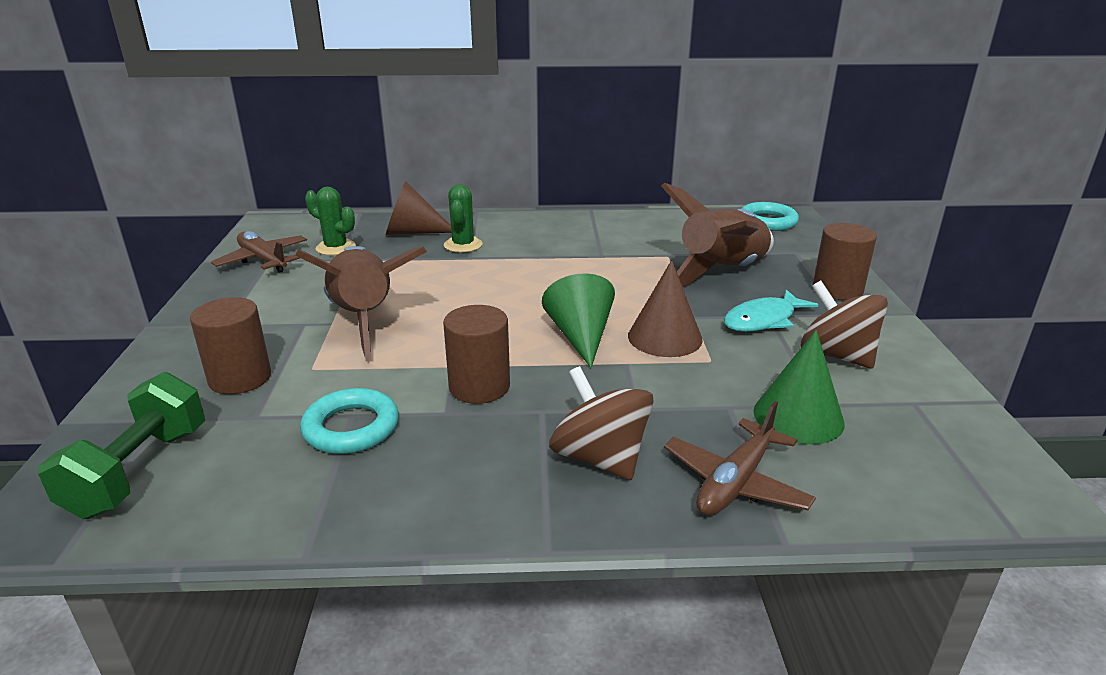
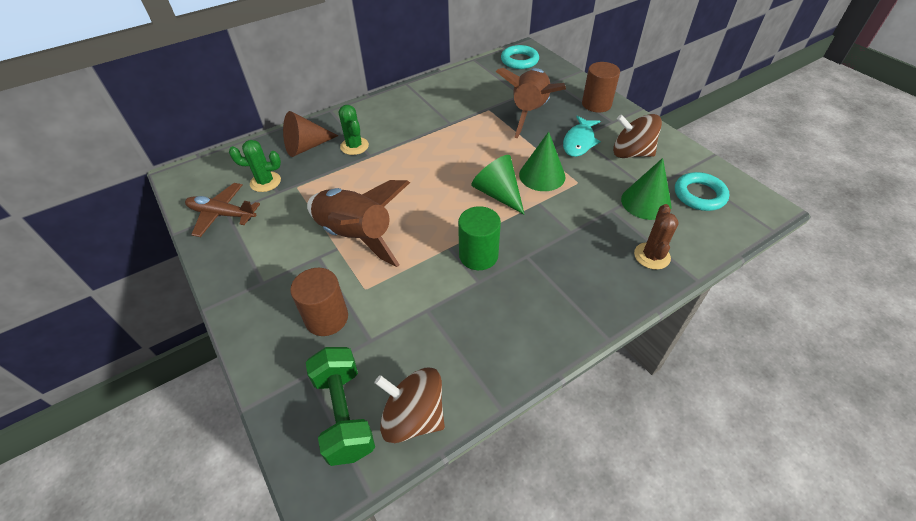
camera: 30 degrees left, 20 degrees up
(351, 428) = (437, 318): turquoise ring -> turquoise ring (699, 195)
(479, 387) = (478, 255): brown cylinder -> green cylinder
(600, 458) = (582, 272): brown spinning top -> brown spinning top (413, 417)
(664, 337) = (542, 175): brown cone -> green cone
(735, 482) = (652, 256): brown plane -> brown cactus

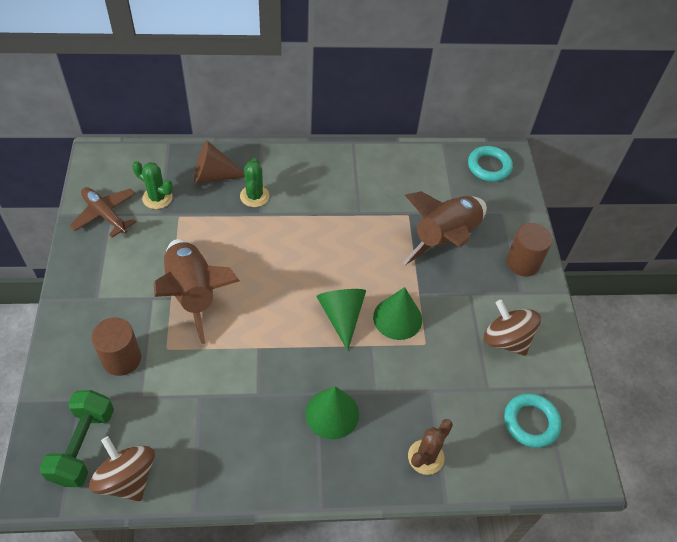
camera: 25 degrees right, 5 degrees up
(478, 255) = (277, 369): green cylinder -> none
(579, 142) = (465, 299): turquoise fish -> none
(646, 202) = (471, 400): green cone -> green cone (332, 413)

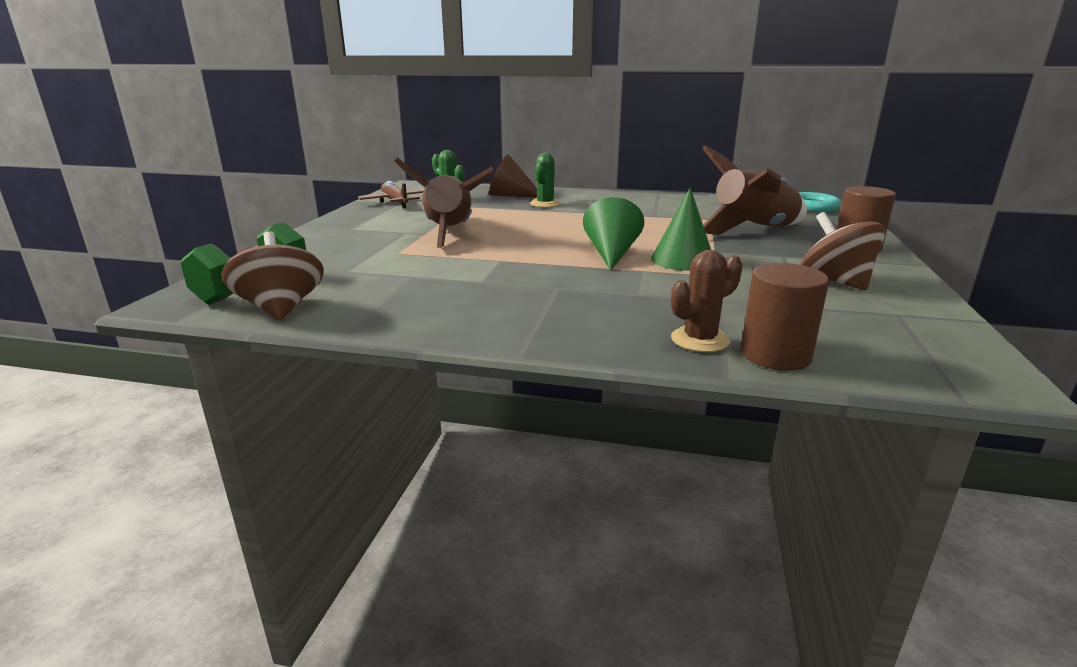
camera: 20 degrees right, 30 degrees down
(121, 358) = (346, 253): brown cylinder -> brown cylinder (775, 355)
(332, 413) = (571, 300): green cone -> none
(531, 422) = (880, 334): turquoise ring -> none

